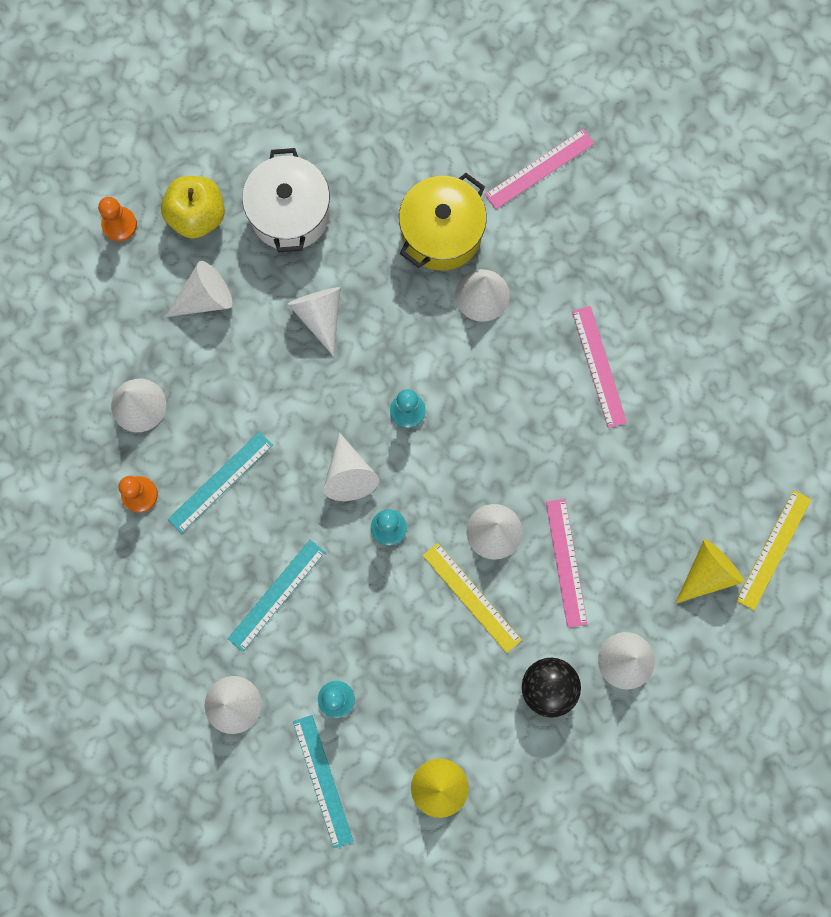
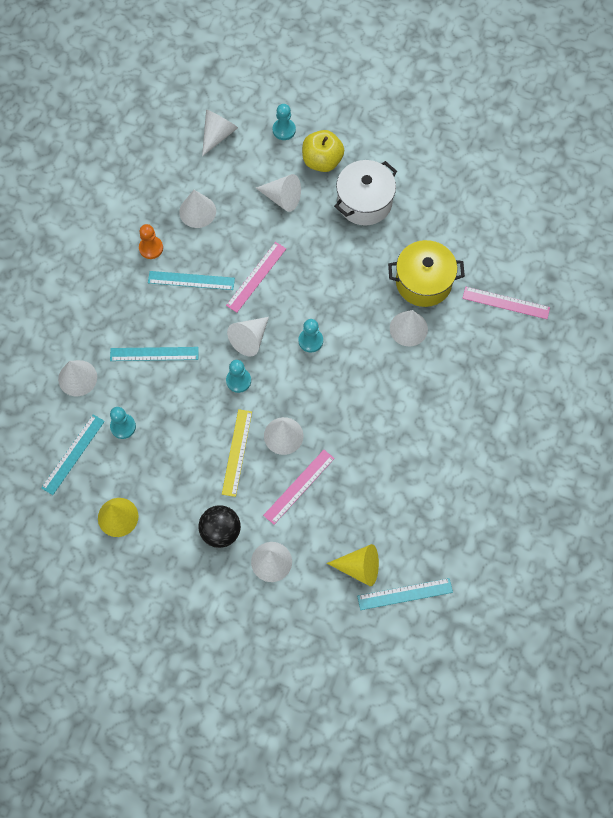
camera: 50 degrees right, 10 degrees down
(119, 224) = (284, 130): orange pawn -> turquoise pawn
(320, 315) = (323, 258): white cone -> white cone (218, 135)
(599, 366) = (424, 418): pink ruler -> pink ruler (256, 277)
(773, 549) = (405, 594): yellow ruler -> turquoise ruler

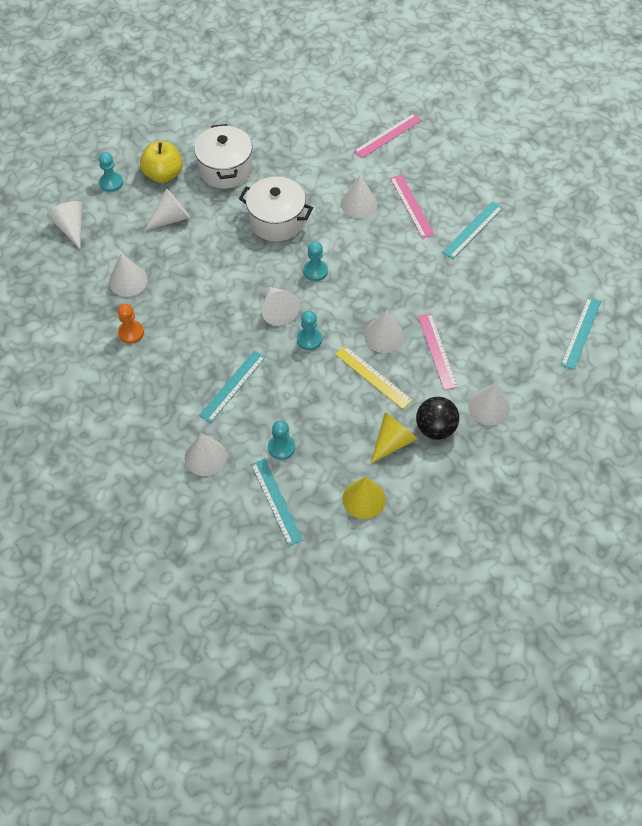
camera: 55 degrees left, 10 degrees down
(191, 280) = (188, 321): turquoise ruler -> turquoise ruler (472, 230)
(256, 277) = (226, 275): pink ruler -> pink ruler (411, 206)
(340, 277) = (276, 221): none -> white pot
(359, 567) = (537, 350): yellow cone -> yellow cone (393, 441)
(423, 282) = (327, 173): yellow pot -> none

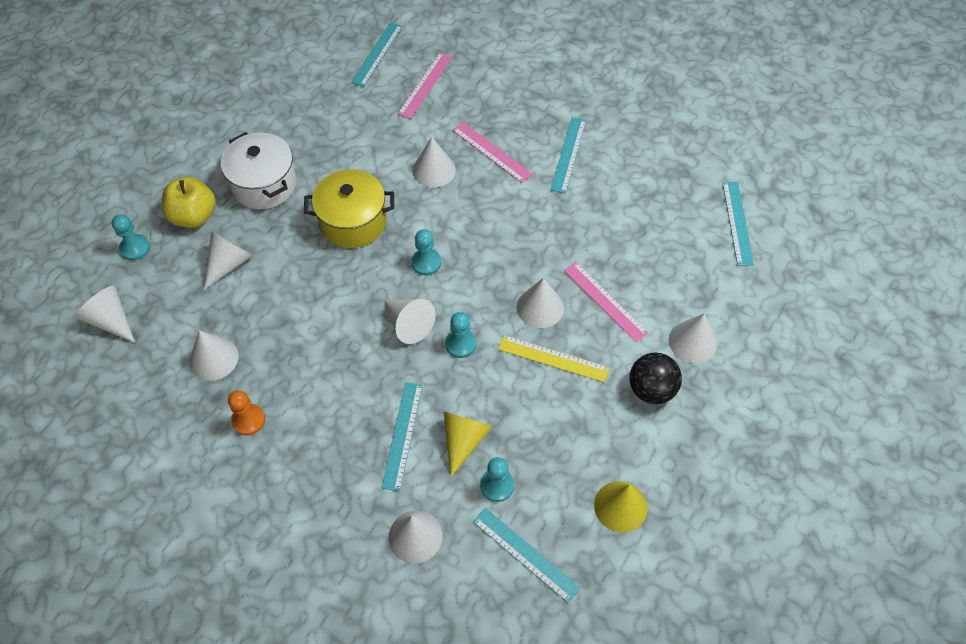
camera: 25 degrees left, 0 degrees up
(276, 221) = (353, 222): white pot -> yellow pot
(363, 98) = (377, 54): none -> turquoise ruler
(393, 441) = (615, 424): yellow cone -> yellow cone (464, 440)

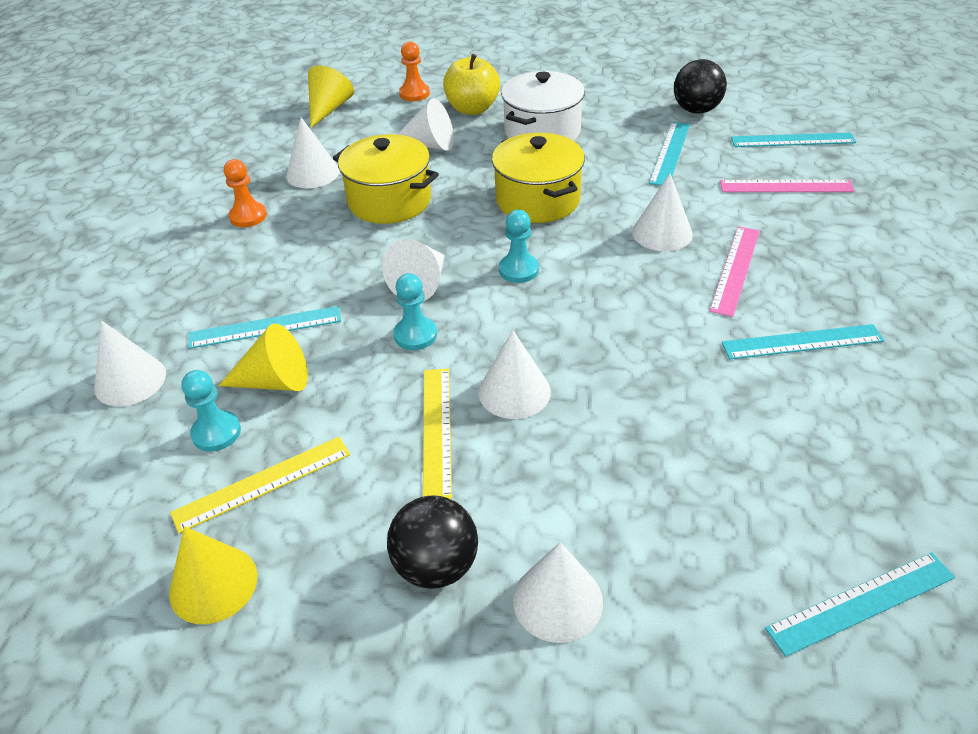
camera: 70 degrees right, 15 degrees down
(111, 320) = (329, 109): white cone -> yellow cone
(135, 248) = (414, 94): turquoise pawn -> orange pawn
(292, 314) = (389, 201): none -> yellow pot
(302, 83) = (696, 110): none -> black ball
(525, 554) = (118, 493): turquoise ruler -> turquoise ruler (670, 153)
(554, 465) = (262, 483): none -> yellow ruler
(605, 301) = (568, 460): pink ruler -> none

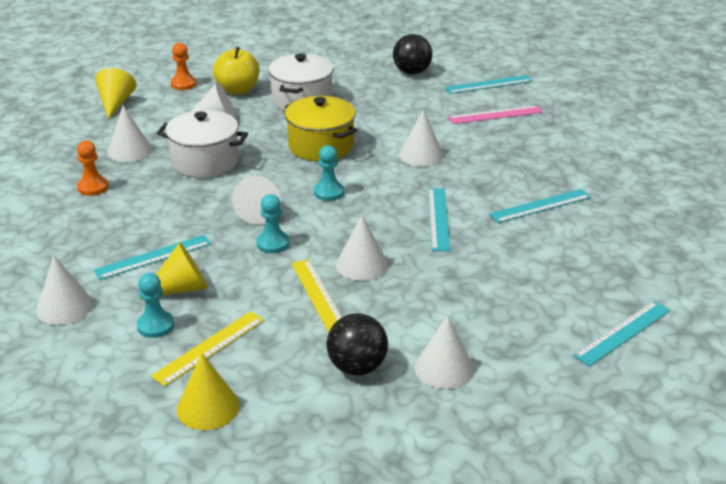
camera: 20 degrees left, 10 degrees down
(389, 201) = (205, 162): yellow pot -> white pot
(670, 153) = (405, 103): turquoise ruler -> turquoise ruler (438, 219)
(735, 269) = (481, 170): pink ruler -> none

